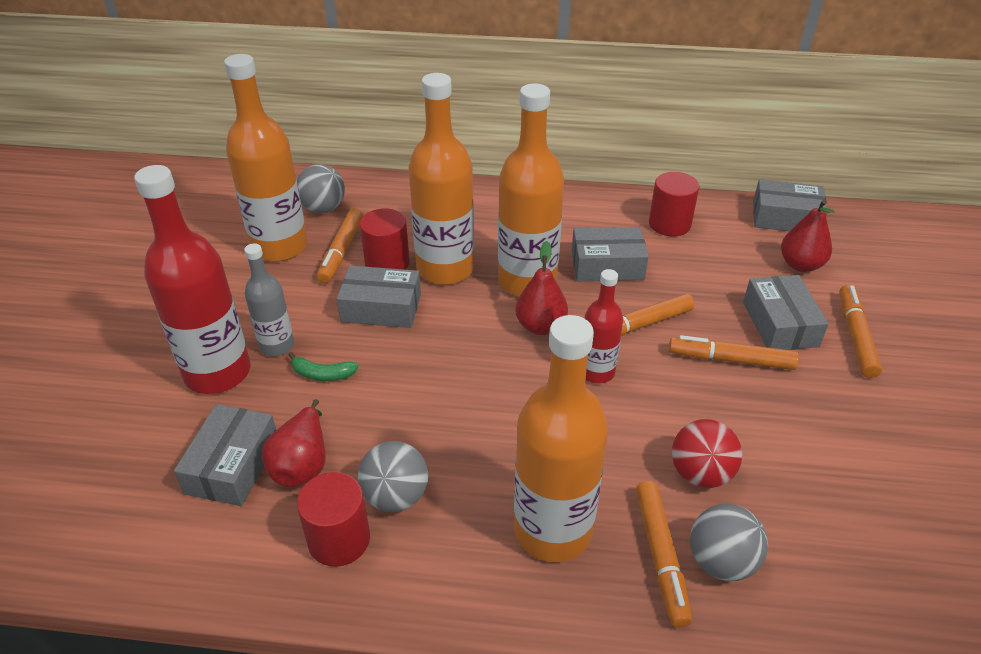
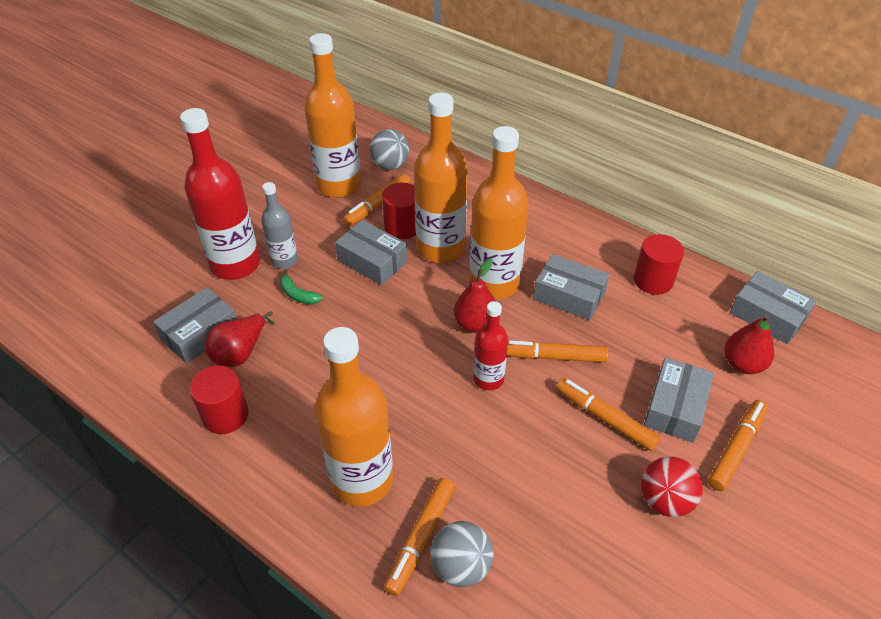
camera: 30 degrees right, 5 degrees up
(395, 496) = (280, 403): grey ball -> none
(700, 474) = (501, 495): red ball -> red ball (665, 500)

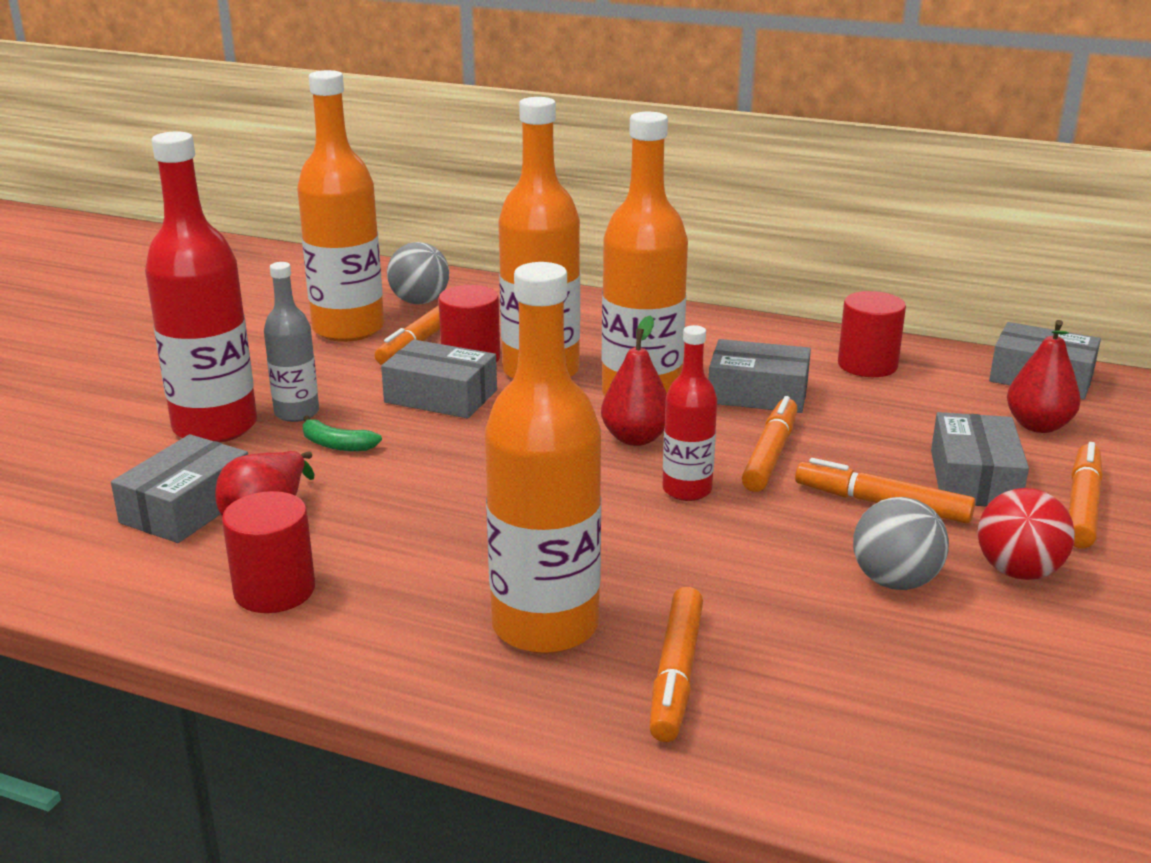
camera: 15 degrees left, 20 degrees down
(461, 566) = (757, 693): grey ball -> grey ball (895, 581)
(553, 356) = (770, 454): orange marker -> orange marker turned 120 degrees clockwise

